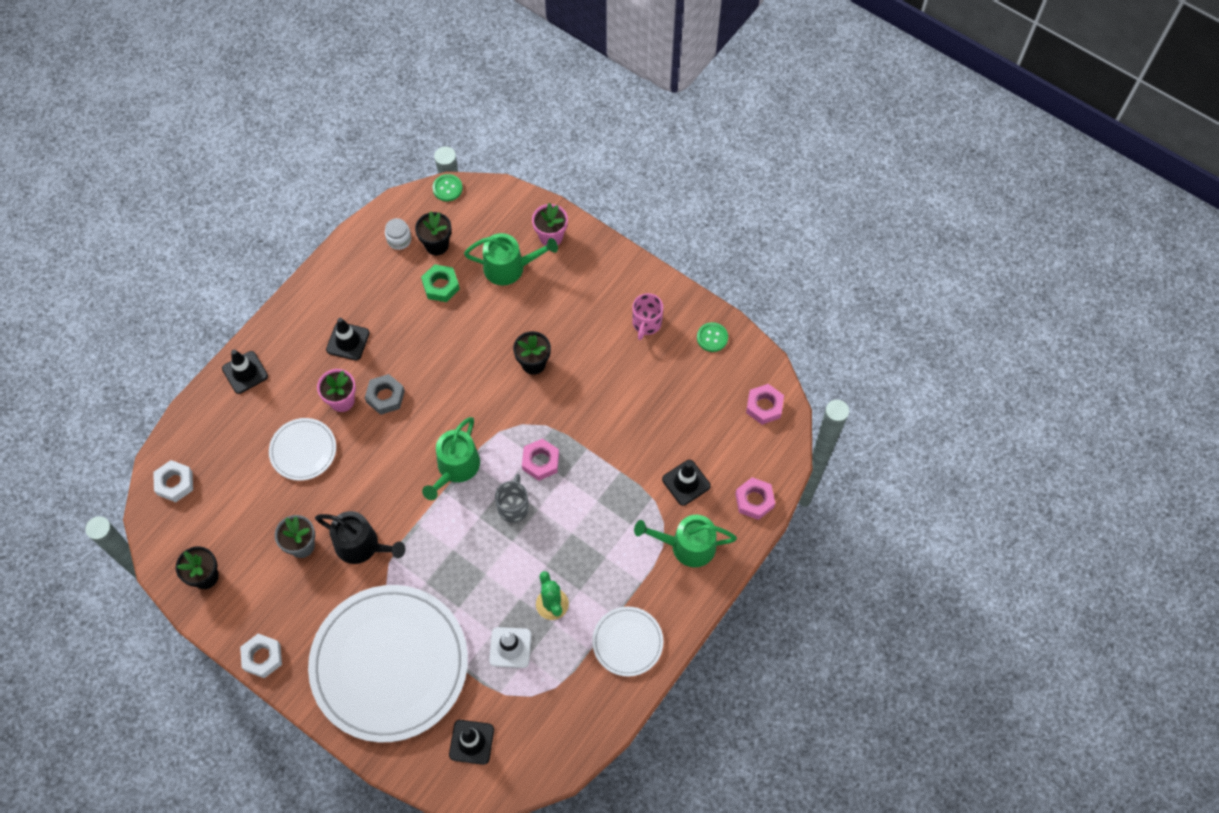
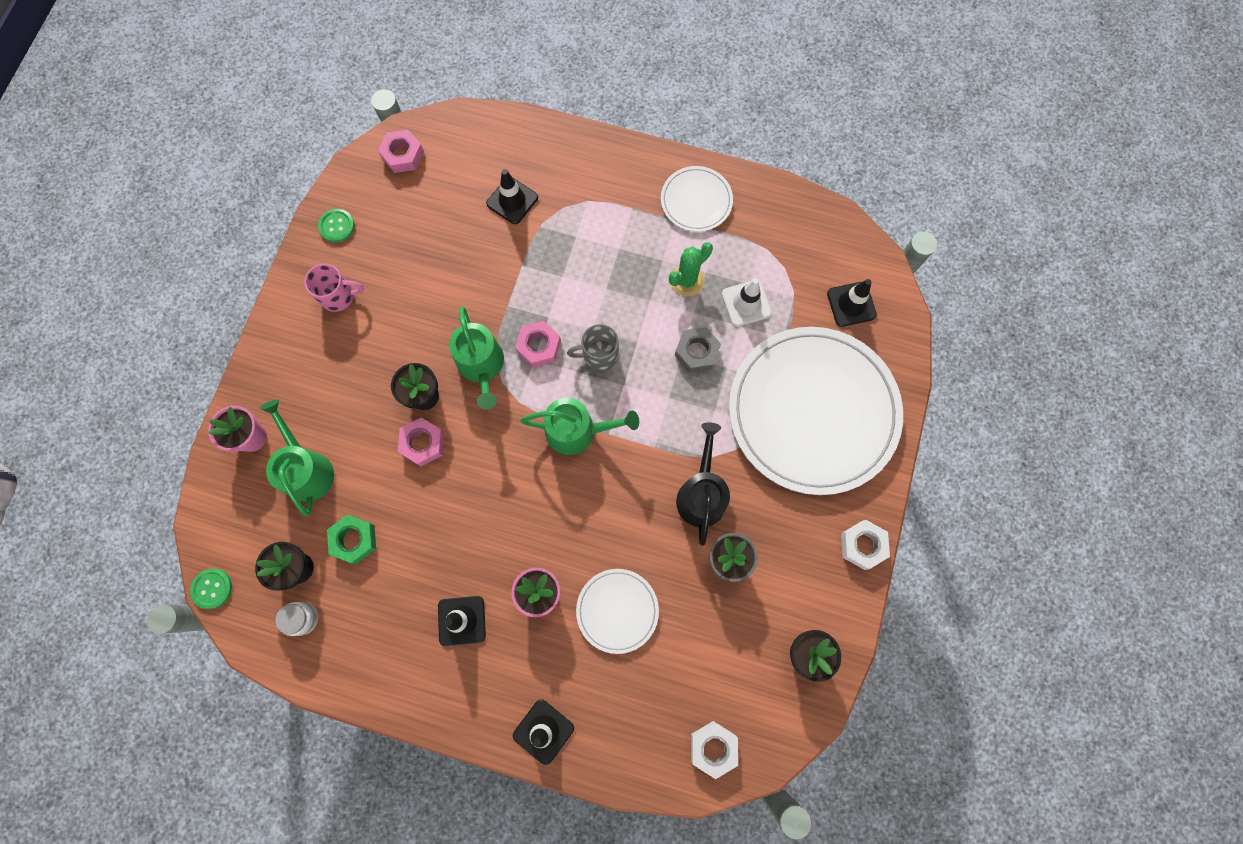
camera: 110 degrees left, 10 degrees up
(385, 397) = (519, 544): grey nut -> grey nut (697, 352)
(687, 546) = (578, 179): green watering can -> green watering can (481, 365)
(754, 500) = (509, 135): pink nut -> pink nut (423, 443)

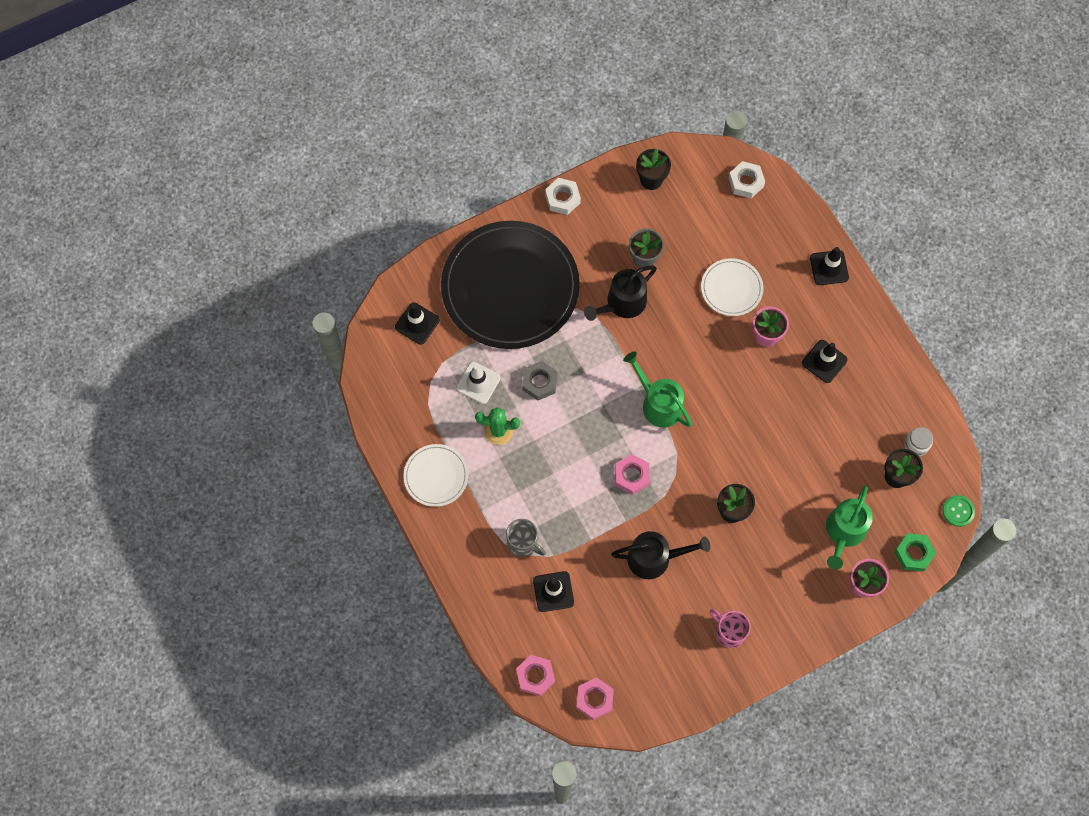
camera: 135 degrees left, 5 degrees down
(337, 226) = (687, 686): green button -> none
(354, 540) = (849, 462): green nut -> green nut (913, 553)
(423, 443) = (758, 482): pink nut -> pink nut (535, 676)
(455, 297) = (654, 558): none -> black watering can
(481, 365) = (678, 497): green watering can -> none
(599, 355) = (600, 436): grey mug -> grey mug (523, 543)
(812, 411) = (510, 287): white plate -> black plate

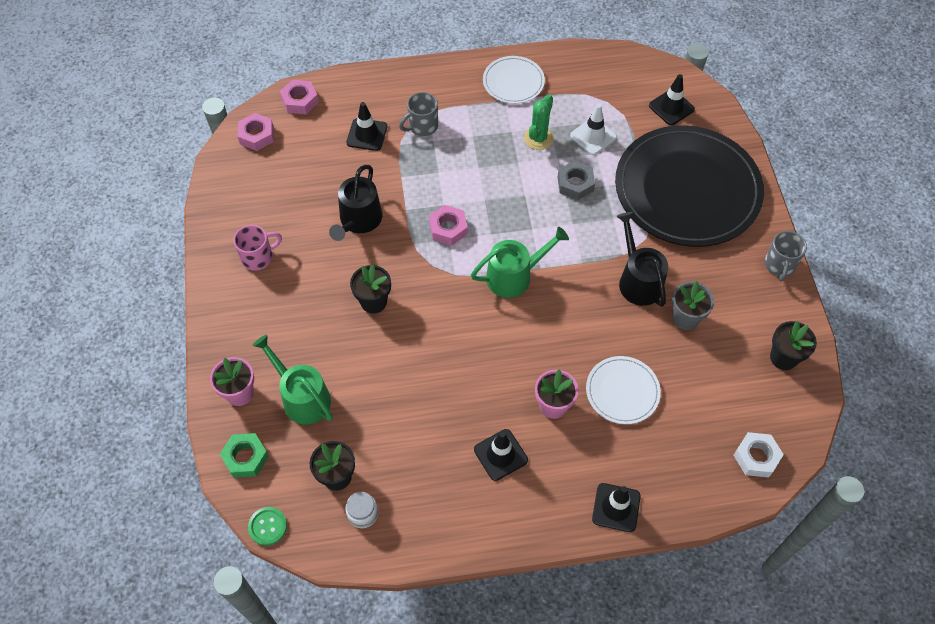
camera: 110 degrees right, 10 degrees down
(562, 198) = (779, 265): white nut -> grey mug

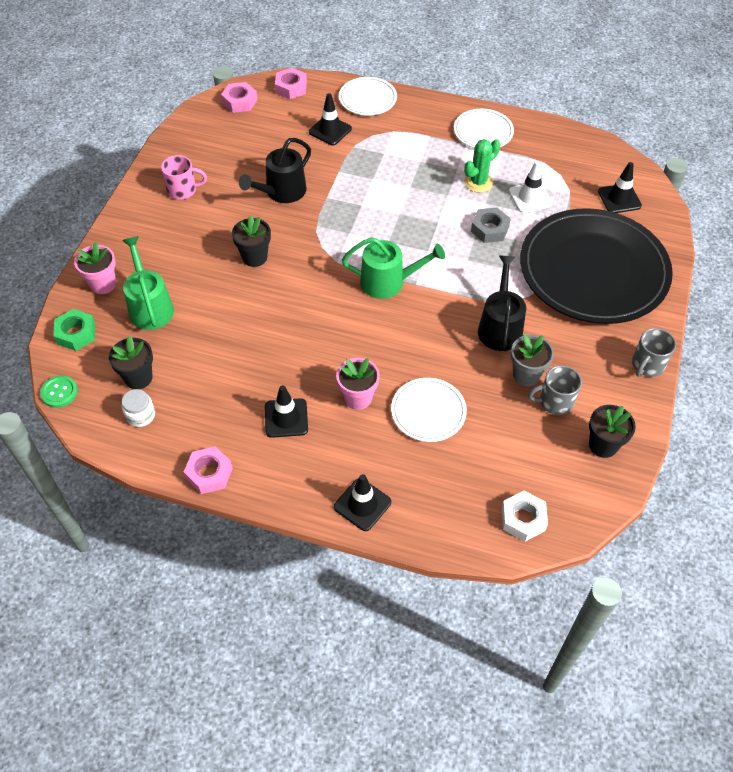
camera: 25 degrees right, 5 degrees down
(383, 86) = (367, 99): none -> white plate
(422, 126) = (381, 139): grey mug -> grey mug (554, 402)
(448, 228) = (353, 224): pink nut -> pink nut (209, 473)

